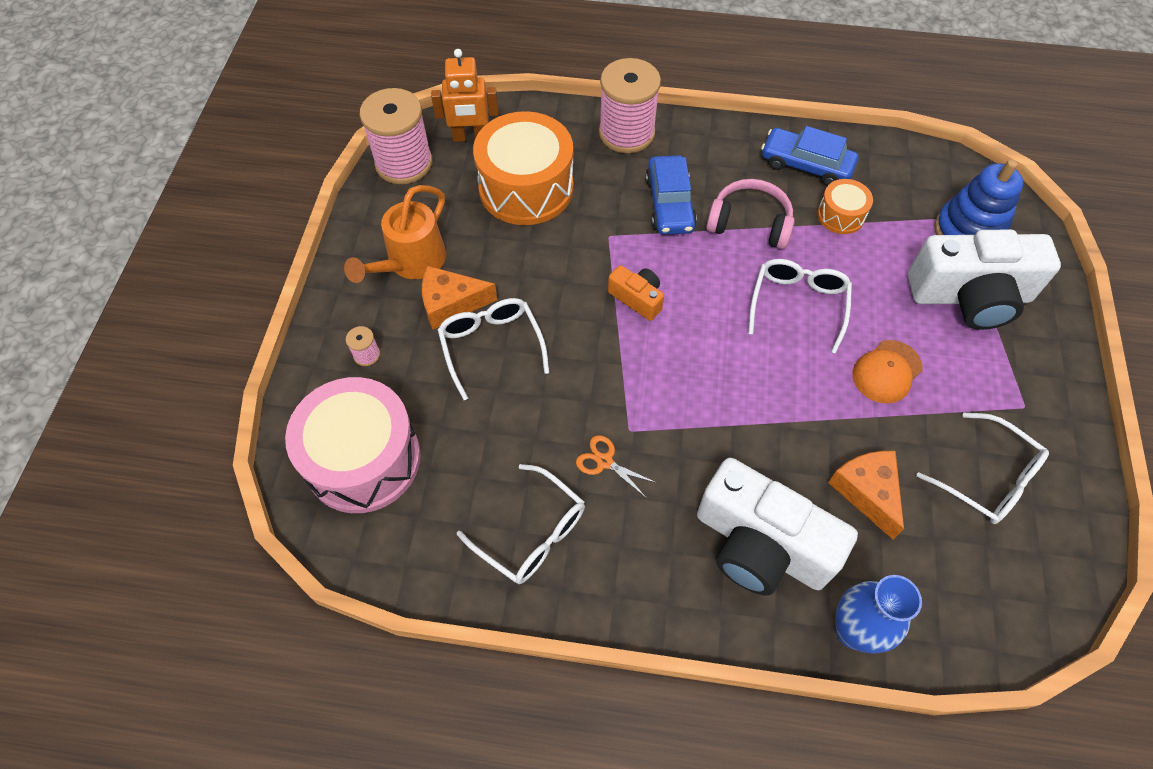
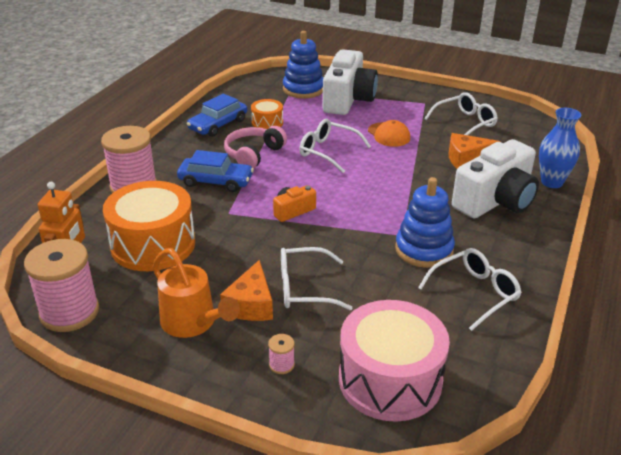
camera: 75 degrees left, 25 degrees down
(605, 461) = (424, 250): orange scissors -> blue stacking toy

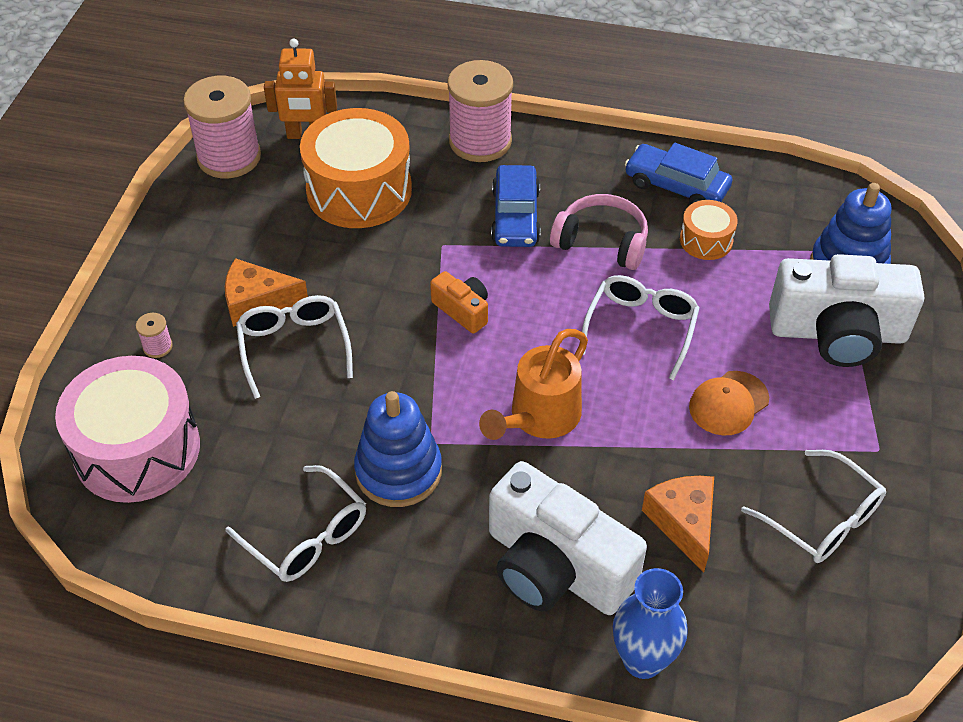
camera: 80 degrees right, 15 degrees up
(193, 323) = (220, 258): orange watering can -> orange watering can (539, 418)

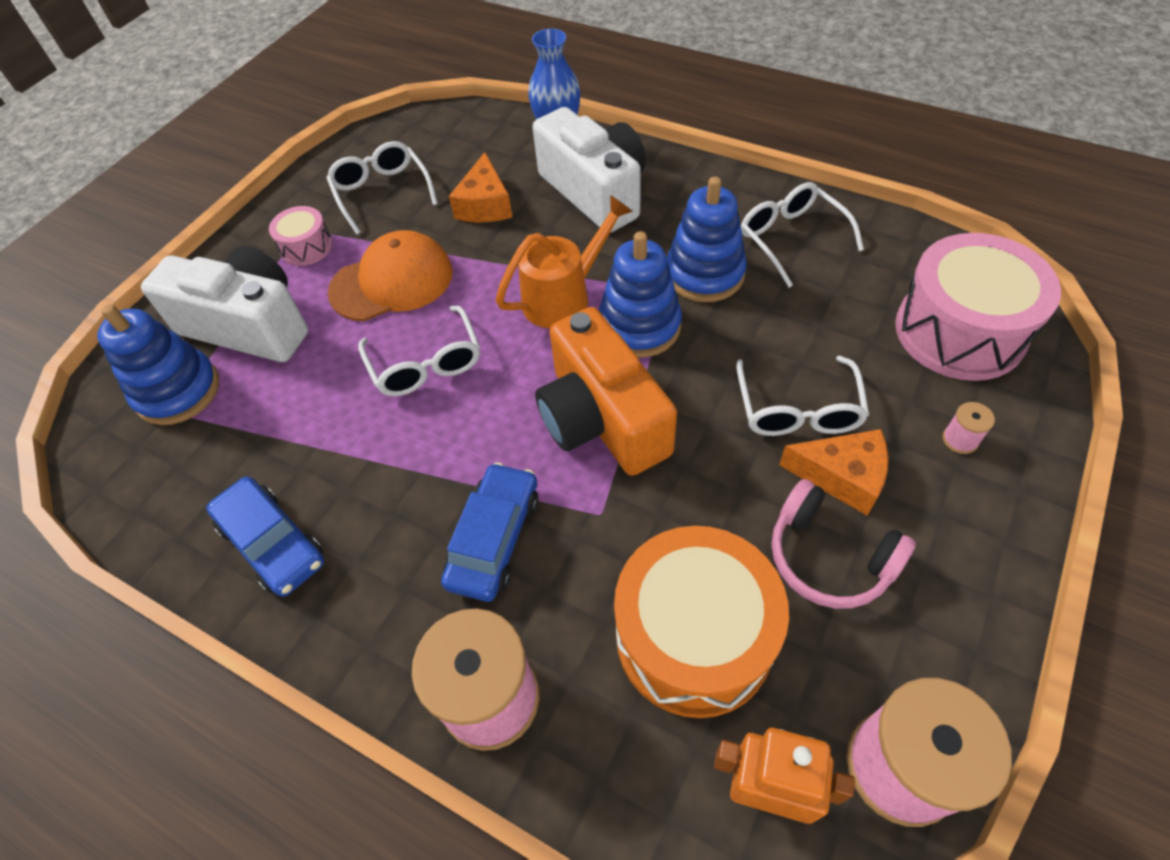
camera: 160 degrees left, 5 degrees up
(453, 399) = (639, 326): none -> blue stacking toy
(462, 310) = (602, 419): orange camera -> orange camera, size x2.14
(601, 242) = (409, 476): pink headphones -> pink headphones (829, 557)
(641, 328) = (426, 364): white glasses -> white glasses turned 60 degrees counterclockwise
(706, 240) = (294, 454): orange drum -> none
(728, 403) = (392, 282): orange cap -> orange cap, size x1.57
(853, 428) = (307, 247): none -> pink drum

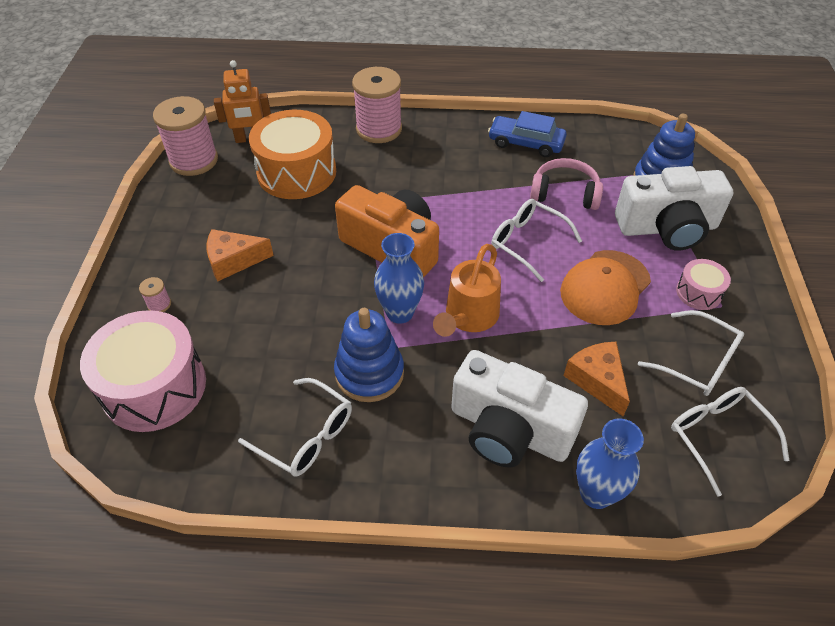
camera: 150 degrees right, 5 degrees down
(494, 538) = (416, 177): blue car -> none
(639, 326) = (400, 313): blue stacking toy -> blue vase
(798, 410) = (268, 290): white glasses -> white glasses (717, 436)
(829, 557) = (235, 221): pink headphones -> pink headphones (565, 193)

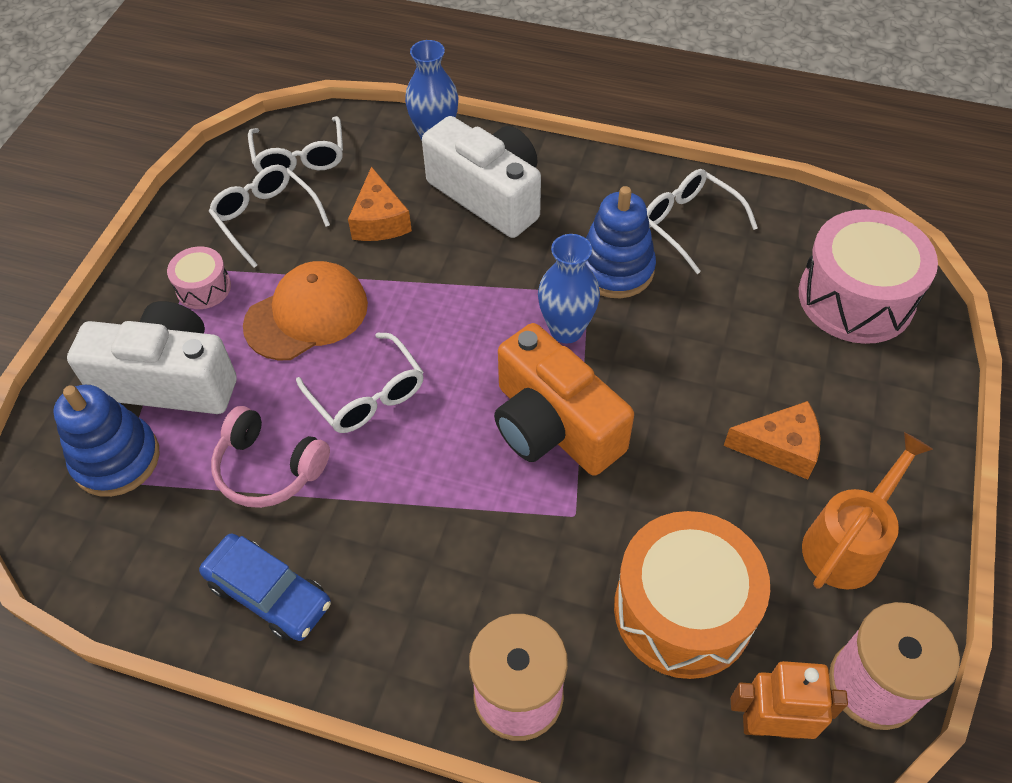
camera: 165 degrees left, 5 degrees up
(159, 304) = (873, 399): pink spool -> none
(468, 317) = (486, 309): orange watering can -> orange watering can (848, 543)

